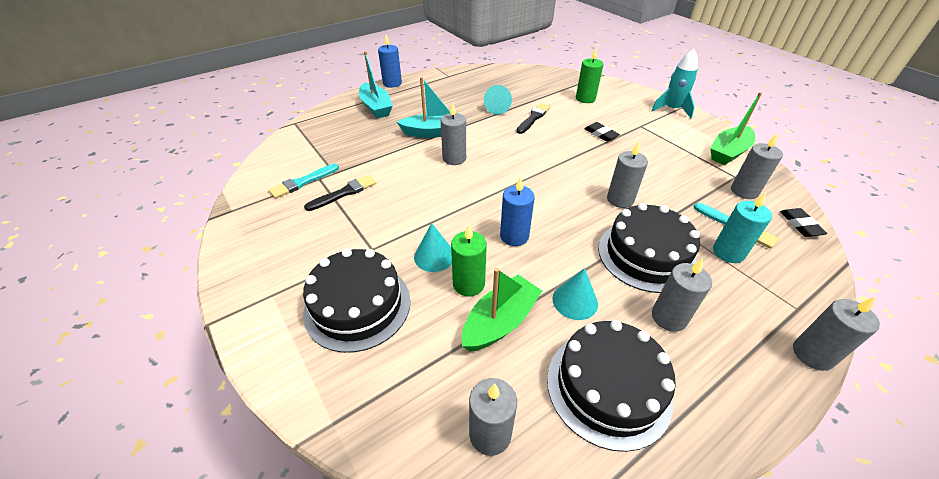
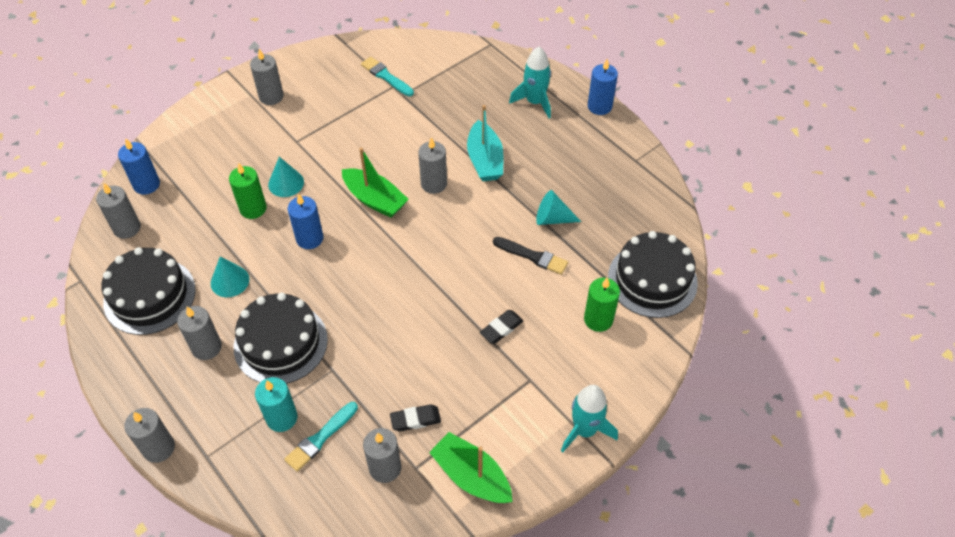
camera: 85 degrees right, 10 degrees up
(344, 193) = (371, 108): black brush -> none
(357, 305) = (236, 144): black cake -> black cake (652, 280)
(376, 107) = (535, 102): turquoise boat -> turquoise rocket
(406, 414) = (146, 184): none -> blue candle
(500, 321) = (213, 231): green boat -> green boat (375, 200)
(620, 199) = (366, 332): grey candle -> grey candle (271, 96)
(800, 225) = (323, 509): black eraser -> black eraser (415, 419)

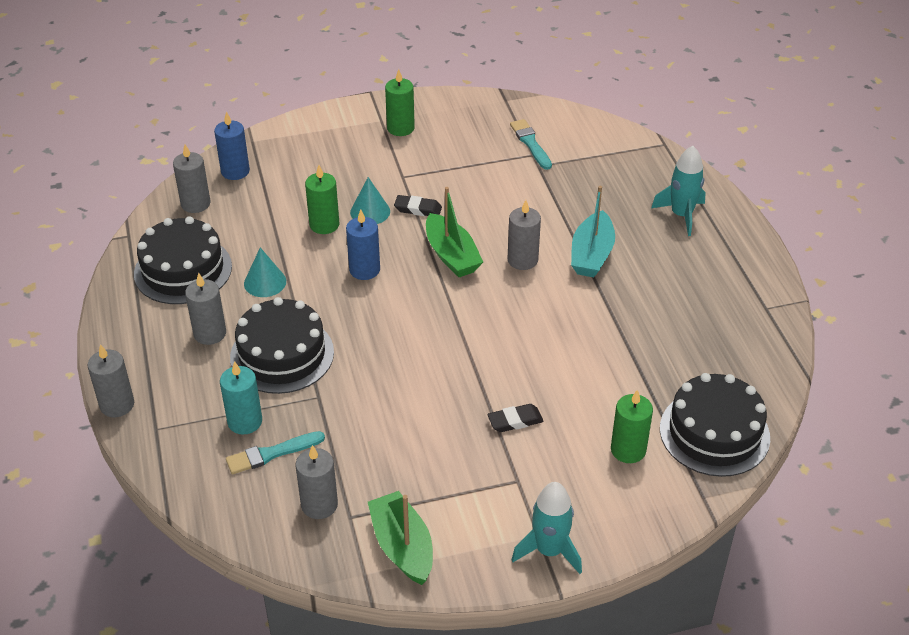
camera: 25 degrees right, 10 degrees down
(271, 96) = (400, 128): grey candle -> green candle
(415, 419) = (375, 473): black eraser -> black eraser (418, 209)
(532, 256) = (590, 364): black brush -> none
(552, 218) = (634, 335): turquoise cone -> none
(599, 106) = (755, 241): blue candle -> none

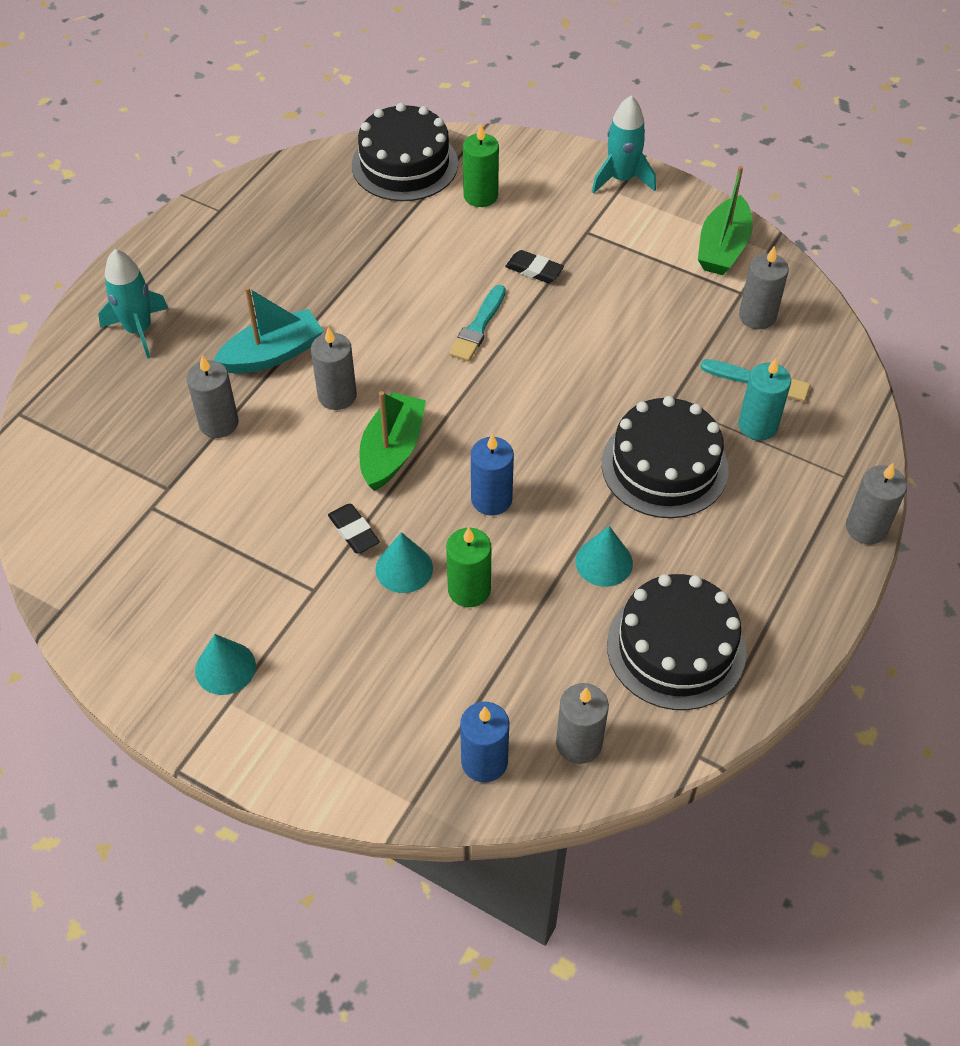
camera: 135 degrees left, 10 degrees up
(210, 333) = (713, 542): grey candle -> grey candle (219, 423)
(400, 128) = (225, 668): green candle -> turquoise cone
(530, 143) = (131, 523): turquoise brush -> turquoise brush (478, 327)

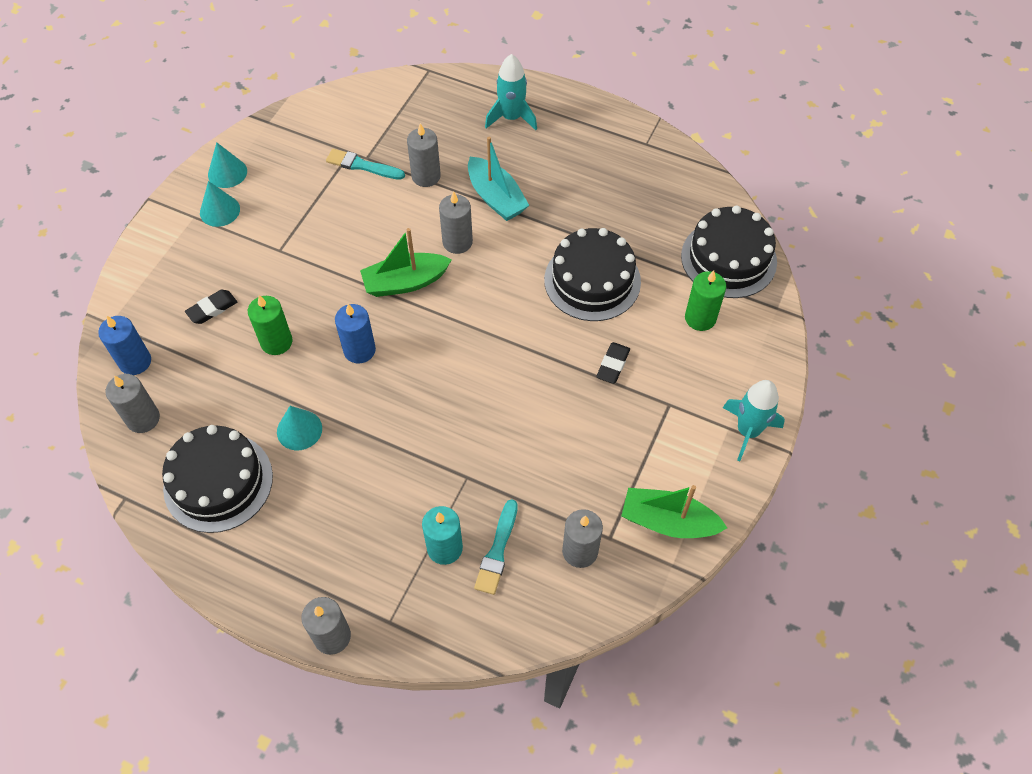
camera: 85 degrees right, 5 degrees up
(354, 531) = (329, 267): black eraser -> black eraser (212, 309)
(392, 450) = (405, 282): green boat -> green boat turned 150 degrees clockwise
(404, 568) = (296, 300): turquoise cone -> turquoise cone (227, 173)
(478, 327) = (539, 328): turquoise brush -> turquoise brush (362, 165)
(664, 466) = (396, 472): black cake -> black cake (592, 280)

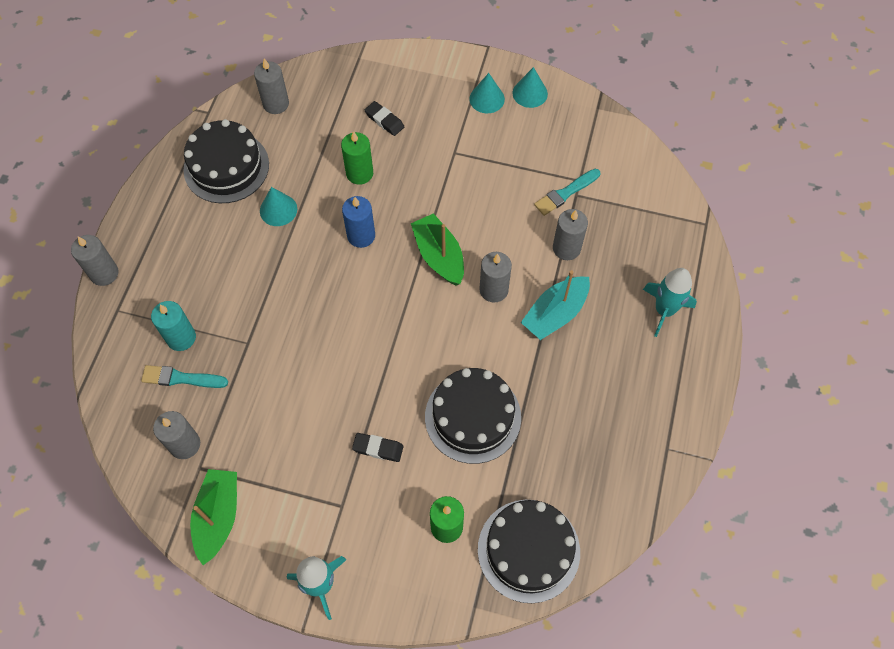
camera: 80 degrees right, 5 degrees up
(135, 362) = (326, 84): blue candle -> none
(362, 165) = (565, 193): turquoise brush -> turquoise brush turned 135 degrees counterclockwise

